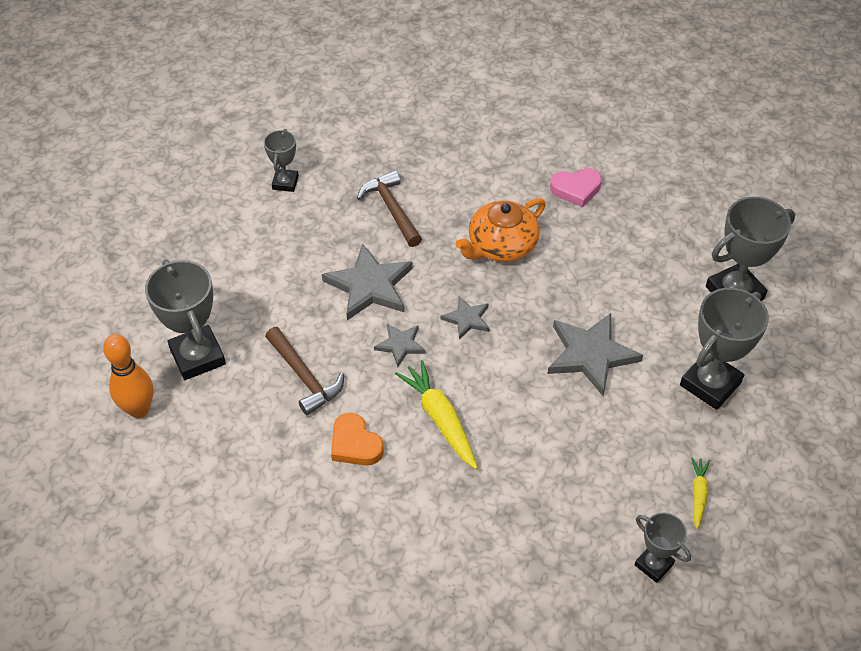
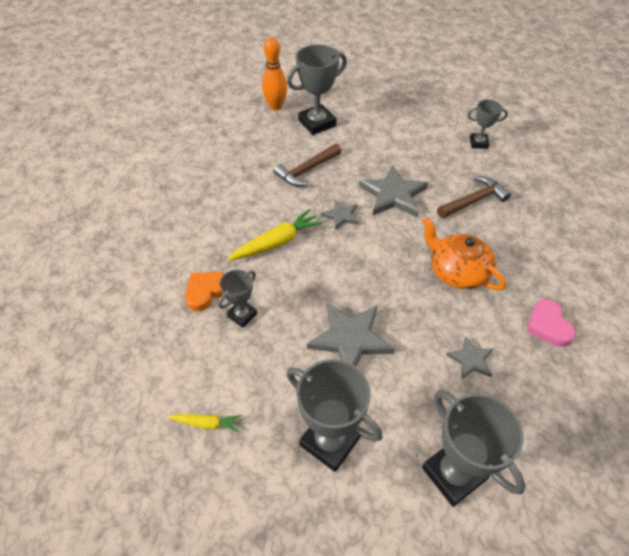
camera: 85 degrees right, 0 degrees up
(355, 444) = (254, 199): orange heart -> orange heart (206, 291)
(467, 319) = (373, 252): grey star -> grey star (471, 360)
(653, 564) = (142, 385): grey trophy -> grey trophy (242, 315)

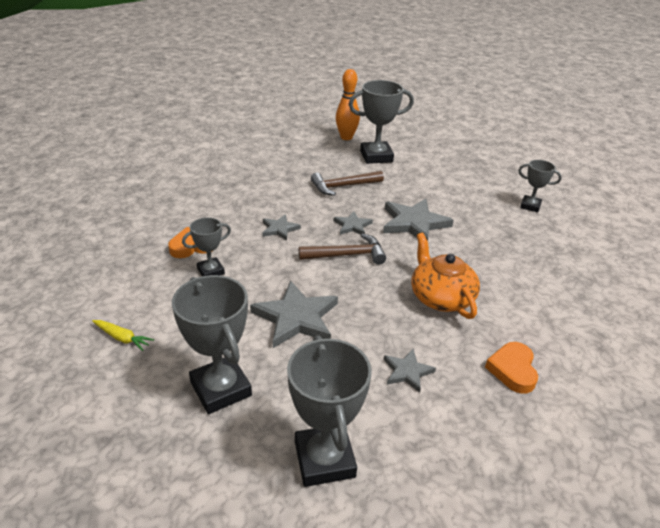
camera: 20 degrees right, 15 degrees down
(277, 242) = (279, 229): yellow carrot -> grey star
(474, 200) = (495, 248): brown hammer -> brown hammer (347, 255)
(547, 326) = (512, 370): pink heart -> orange heart

